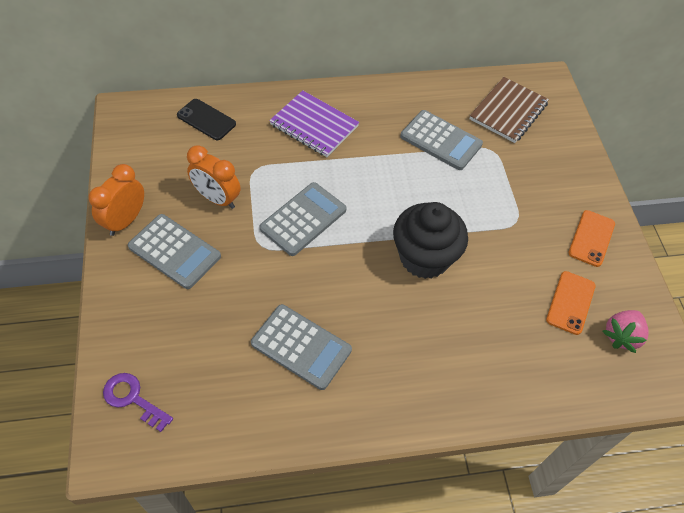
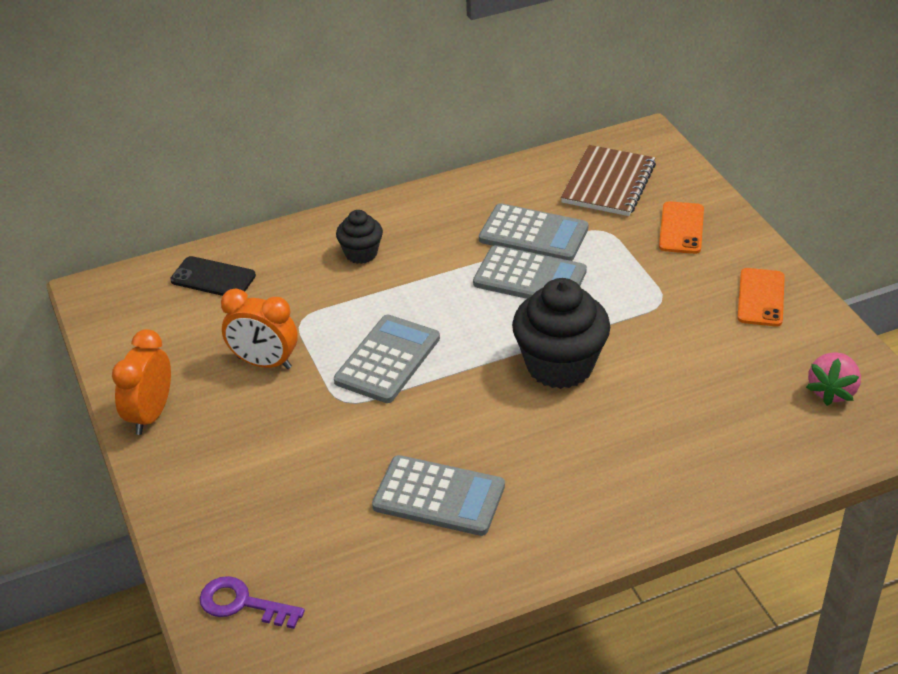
camera: 10 degrees left, 15 degrees down
(174, 251) = (231, 434): grey calculator -> grey calculator (529, 278)
(314, 125) = (361, 253): purple notebook -> black cupcake
(570, 302) = (758, 371): orange phone -> orange phone (681, 228)

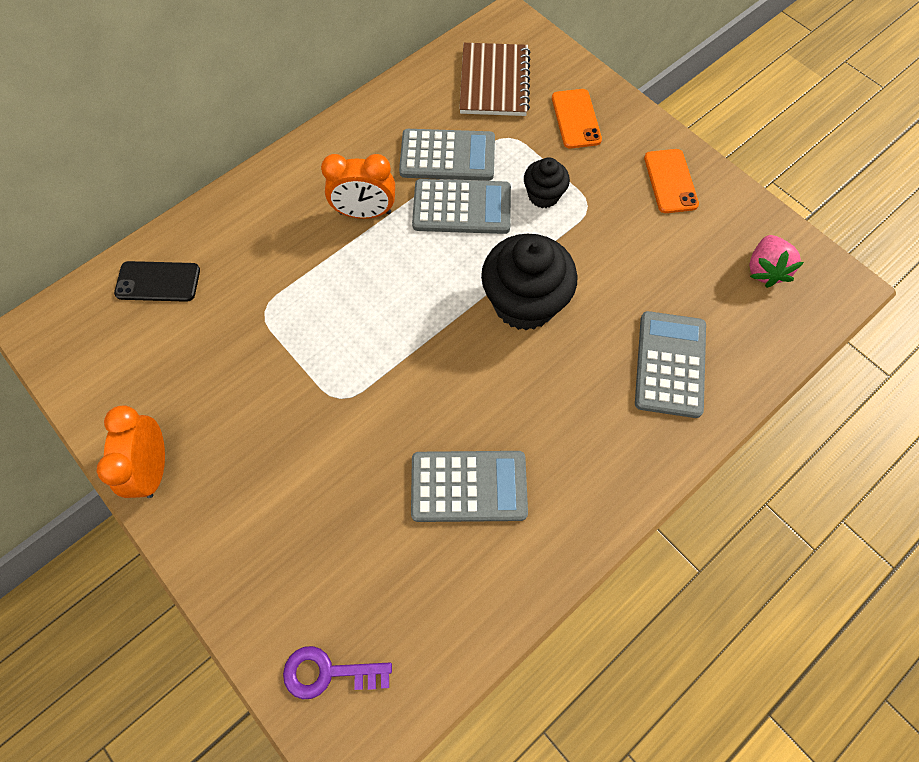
camera: 20 degrees left, 25 degrees up
(264, 363) = (246, 373): orange clock -> orange clock (365, 213)
(361, 253) = (294, 216): black cupcake -> black cupcake (543, 195)
(387, 360) = (364, 337): grey calculator -> grey calculator (670, 364)

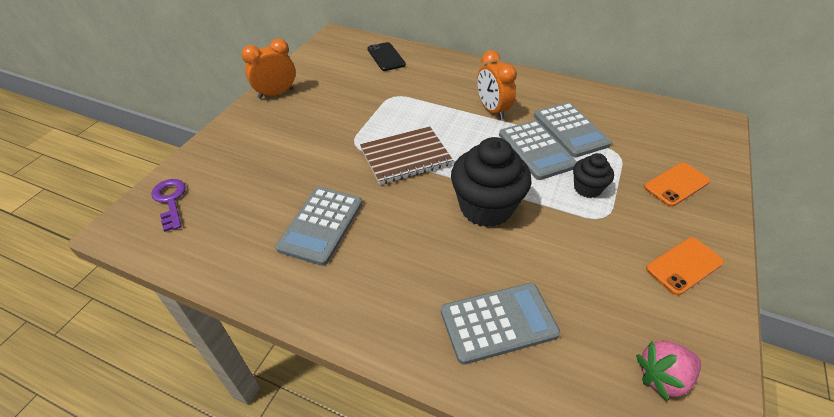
camera: 65 degrees right, 20 degrees down
(468, 486) = (321, 225): grey calculator -> grey calculator turned 45 degrees clockwise
(494, 82) = (656, 131): brown notebook -> brown notebook (406, 157)

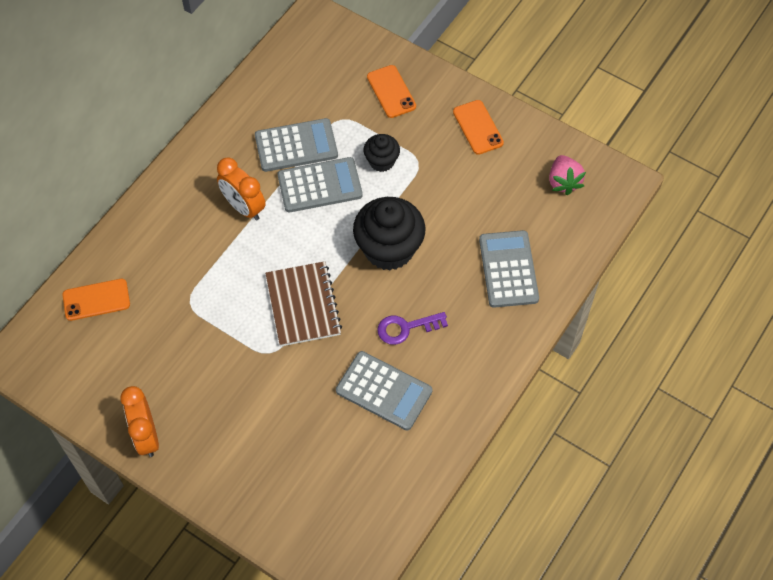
camera: 80 degrees left, 15 degrees up
(170, 201) = (321, 536): purple key -> purple key (406, 328)
(386, 57) = (96, 300): black phone -> orange phone
(492, 110) = (244, 207): orange clock -> orange clock turned 60 degrees clockwise

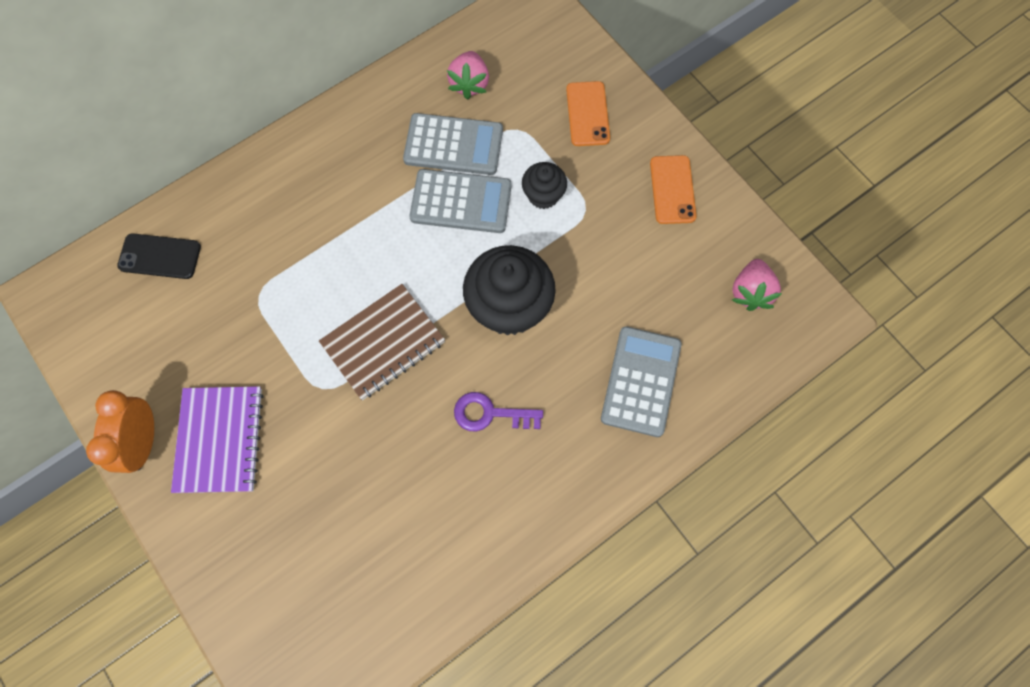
camera: 20 degrees right, 10 degrees up
(96, 300) = (160, 256): orange phone -> black phone
(206, 414) = (220, 440): none -> purple notebook
(244, 207) = (365, 200): orange clock -> none
(289, 97) = (469, 84): none -> pink strawberry
(303, 305) = (383, 343): brown notebook -> brown notebook turned 45 degrees clockwise
(384, 391) = (433, 485): grey calculator -> none

